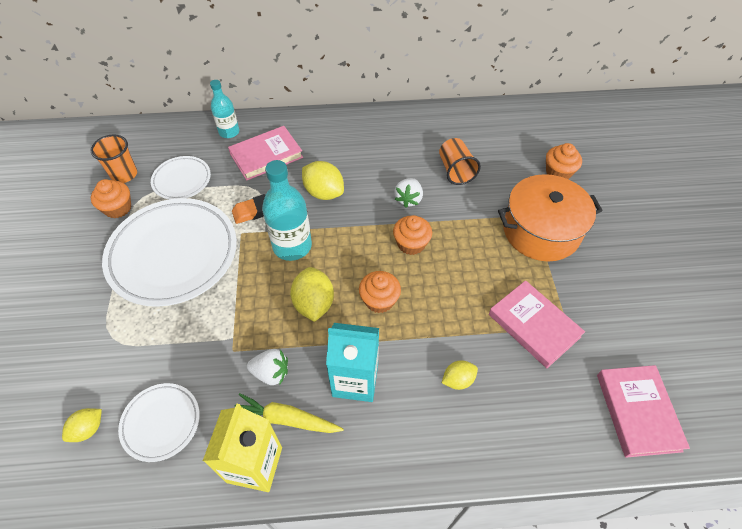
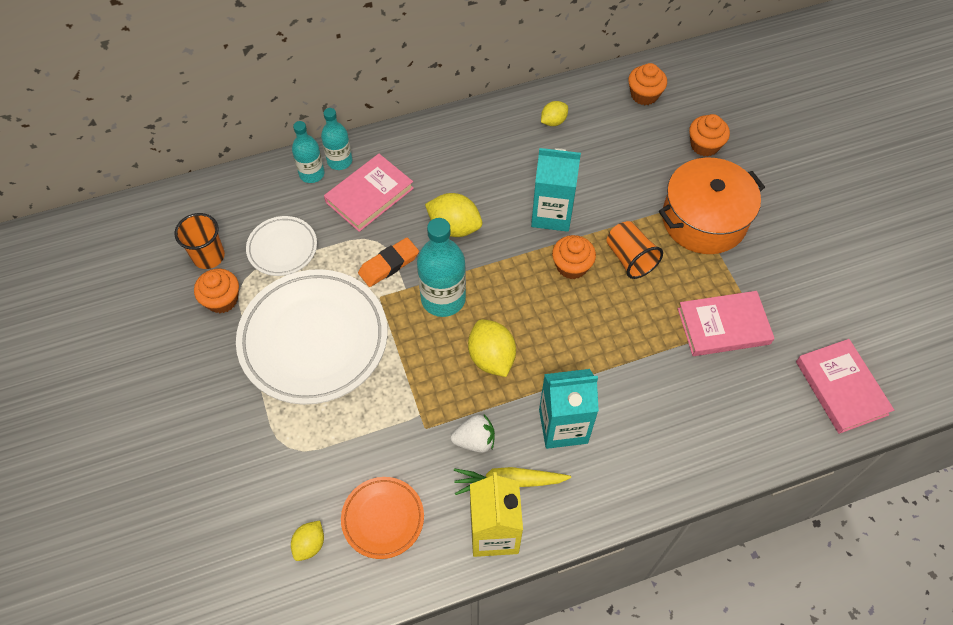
camera: 15 degrees left, 5 degrees up
(161, 423) = (383, 519): white plate -> orange plate
(254, 127) = (339, 161): none -> turquoise bottle
(379, 300) = (559, 337): orange cupcake -> orange cupcake (644, 95)
(408, 199) = (551, 214): white strawberry -> turquoise carton
(455, 171) = (592, 167): orange cup -> orange cup (630, 258)
(458, 380) = (664, 400): yellow lemon -> yellow lemon (553, 121)
(534, 325) = (723, 326): pink book -> pink book turned 45 degrees counterclockwise

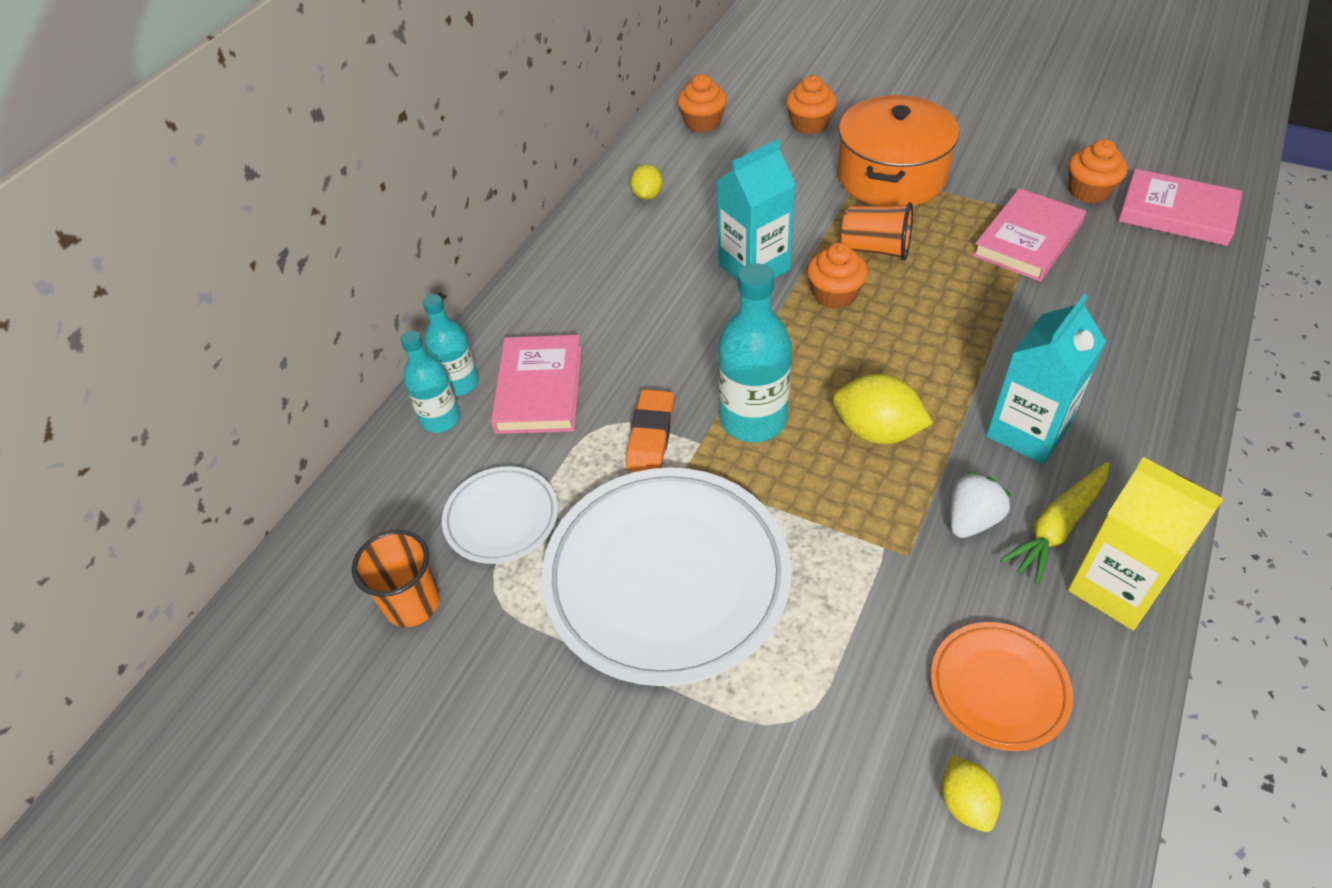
camera: 40 degrees left, 10 degrees down
(222, 300) = (493, 636): orange cupcake -> orange cupcake (1089, 191)
(454, 227) = (673, 348): yellow lemon -> none

